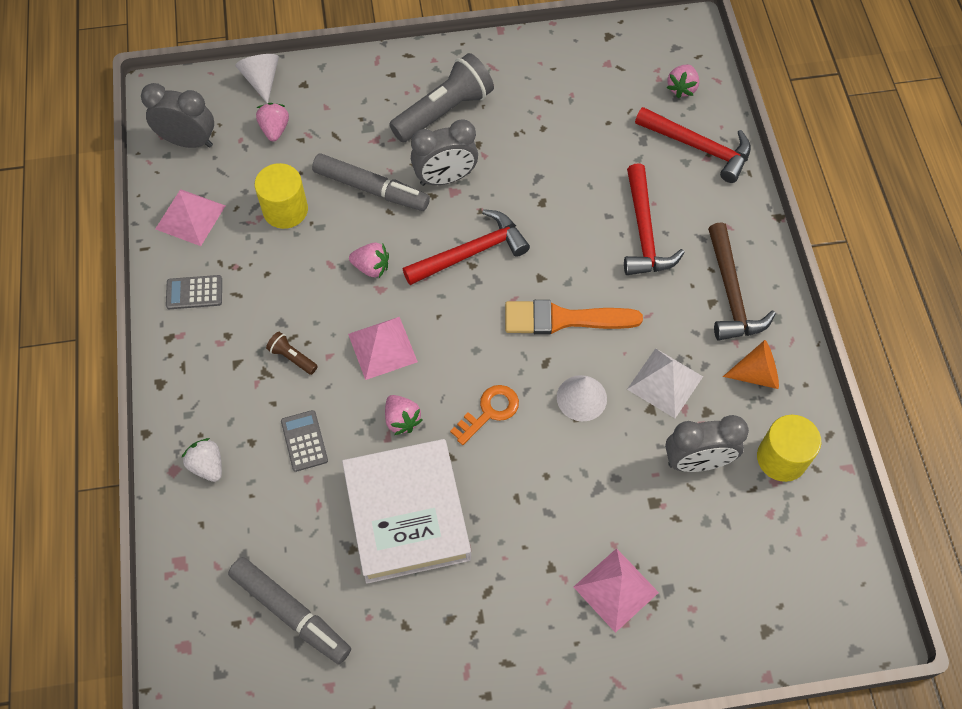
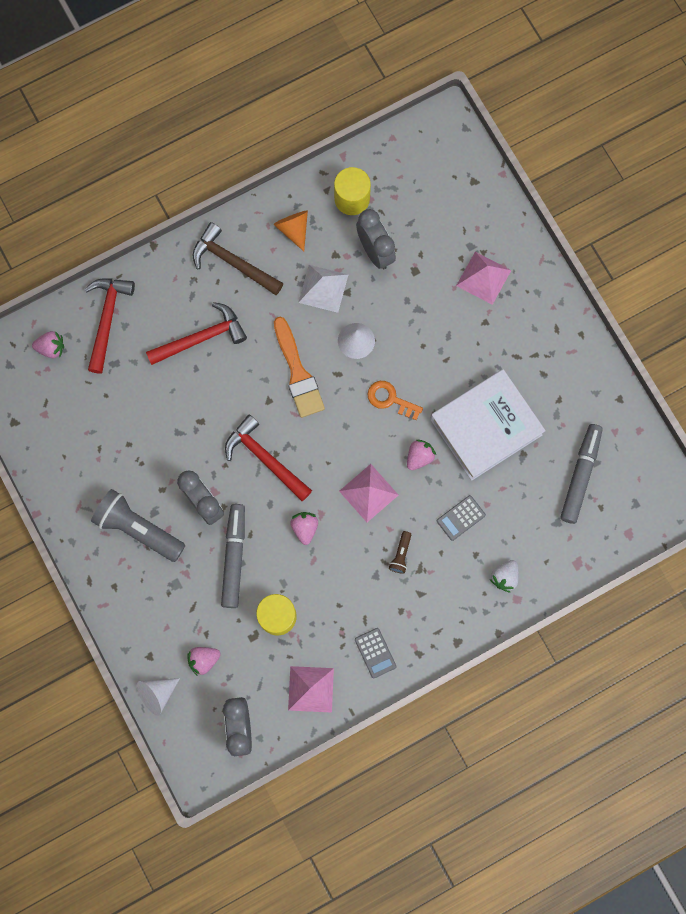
camera: 110 degrees left, 15 degrees up
(731, 293) = (233, 262): brown hammer -> brown hammer turned 120 degrees counterclockwise

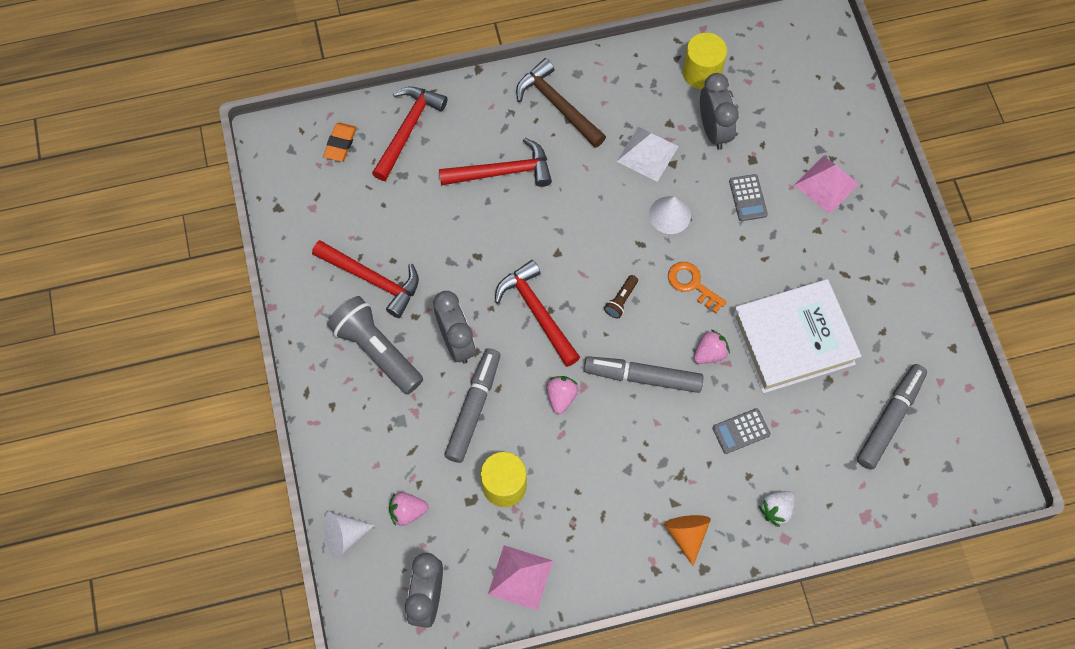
camera: 15 degrees right, 10 degrees down
(51, 348) = (340, 144): pink strawberry -> orange eraser
(116, 466) = (372, 279): none -> red hammer
(293, 229) = (631, 88): orange cone -> orange cone (686, 534)
(298, 373) = (597, 232): orange brush -> none
(369, 493) = (643, 377): pink pyramid -> grey marker
(375, 653) = (605, 556): grey calculator -> grey calculator (748, 198)
(401, 554) = (662, 454): brown flashlight -> brown flashlight (621, 300)

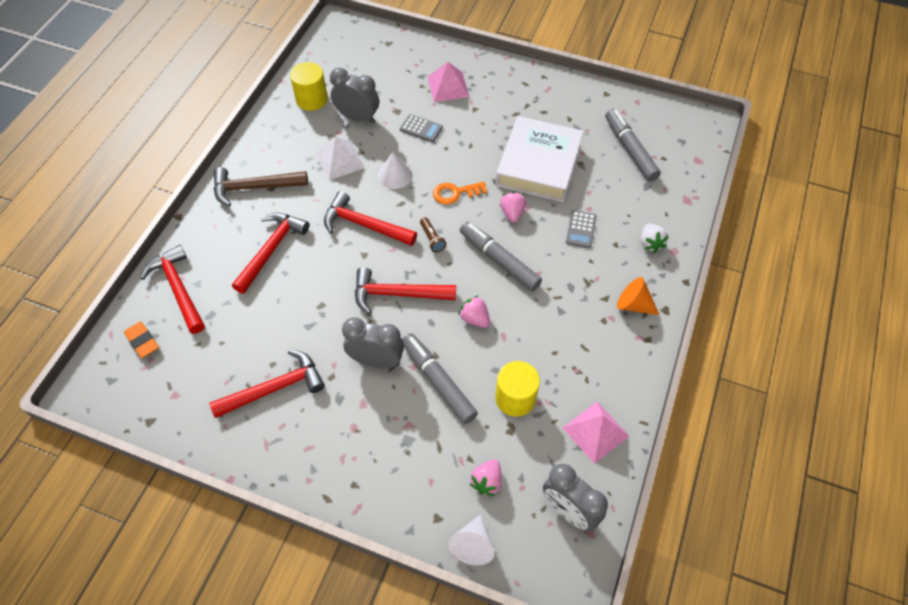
camera: 55 degrees left, 10 degrees down
(377, 350) = (336, 421): grey flashlight -> none
(590, 230) = (364, 225): none -> red hammer
(643, 377) = (499, 260): grey marker -> grey marker turned 90 degrees clockwise

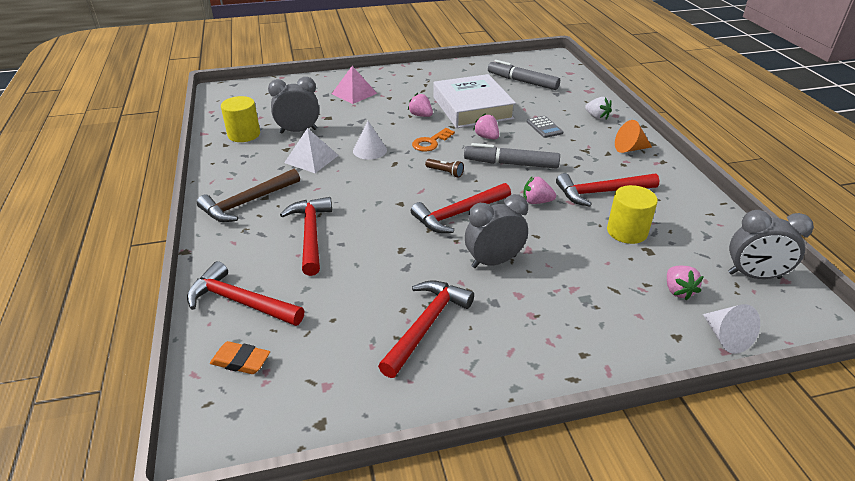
camera: 35 degrees left, 20 degrees down
(364, 225) = (379, 186): red hammer -> red hammer (601, 192)
(421, 129) = (360, 120): grey calculator -> none
(438, 381) = (559, 250): grey marker -> none
(480, 150) = (421, 115): none -> pink strawberry
(595, 431) = (703, 222): pink pyramid -> none

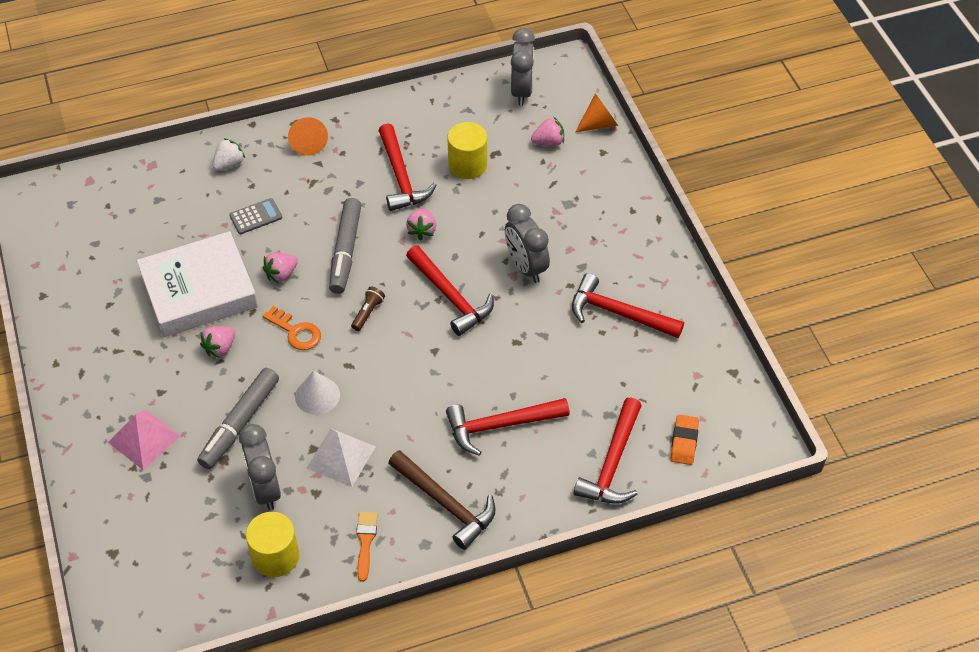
camera: 95 degrees left, 15 degrees up
(235, 167) = (365, 542): none -> orange brush
(522, 82) = (116, 234): grey marker -> grey marker (240, 423)
(726, 337) = (599, 123): white cone -> orange cone

